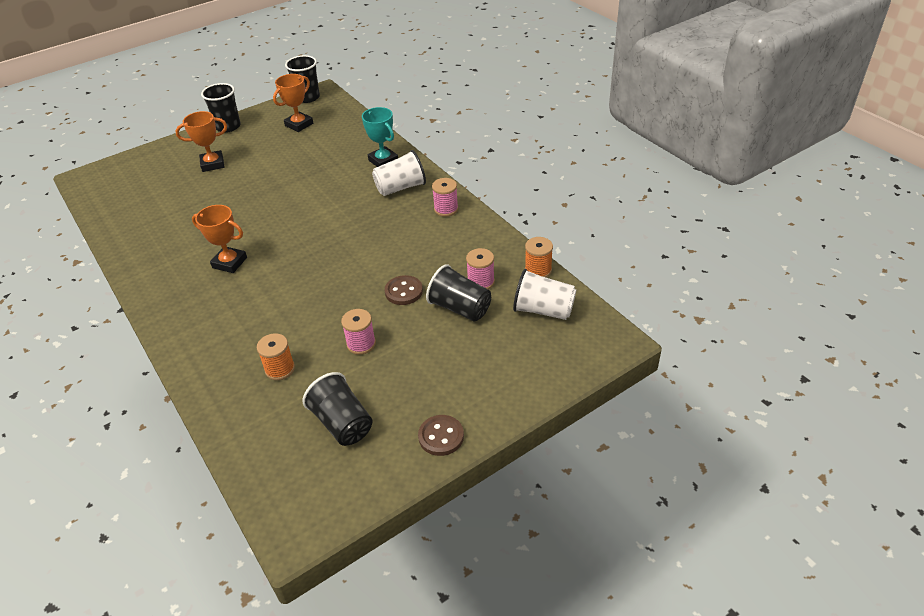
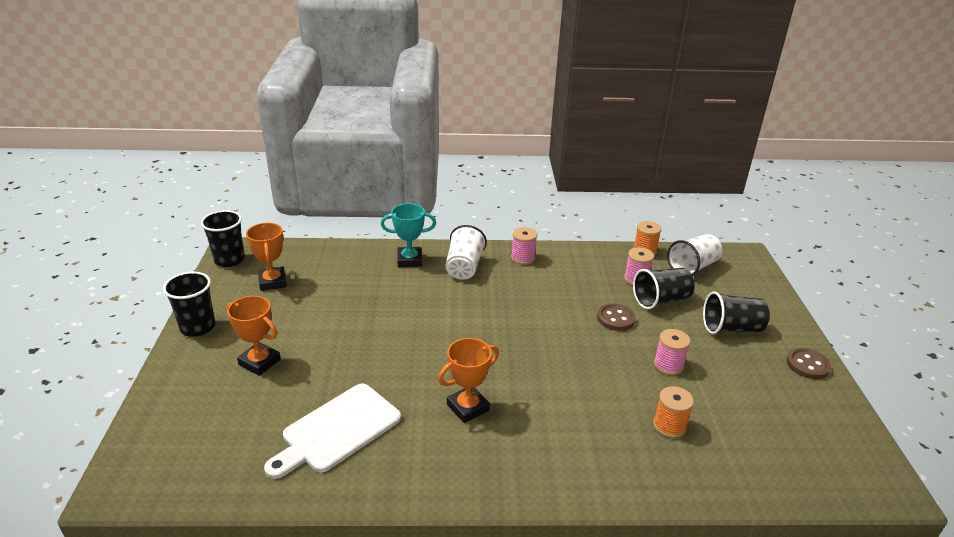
camera: 60 degrees left, 10 degrees down
(171, 222) = (337, 430): none -> white cutting board
(212, 164) = (259, 362): orange trophy -> orange trophy turned 75 degrees counterclockwise
(342, 423) = (766, 411): black cup -> black cup (731, 328)

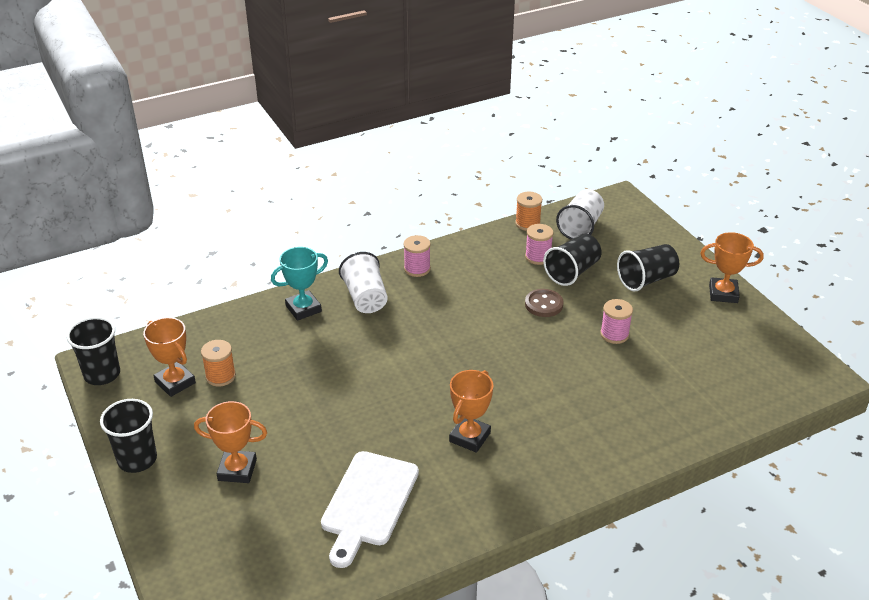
camera: 25 degrees left, 5 degrees up
(669, 426) = (645, 389): orange spool -> orange spool (220, 376)
(807, 365) = (723, 293): brown button -> orange trophy

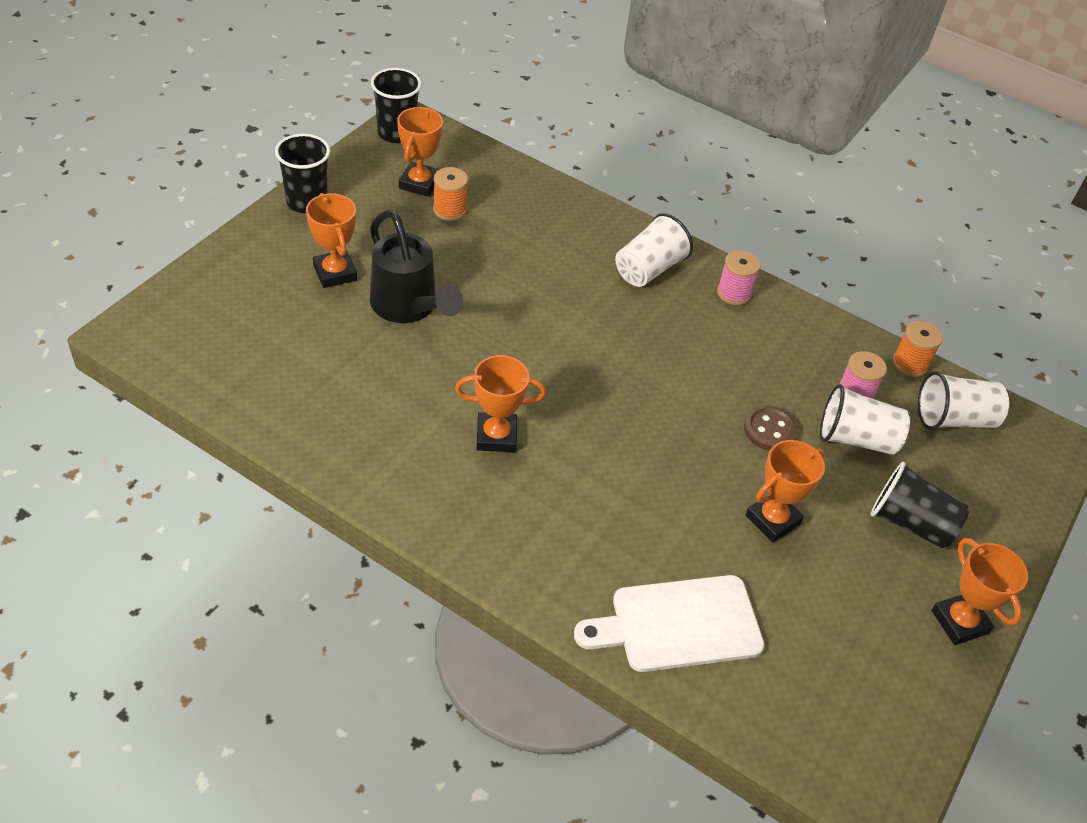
camera: 55 degrees right, 10 degrees up
(303, 309) = (592, 228): turquoise trophy -> none
(309, 439) = (409, 308): none -> black watering can
(368, 503) = (350, 386): white cutting board -> white cutting board (678, 624)
(572, 272) = (856, 438): black cup -> white cup
(614, 334) = (772, 520): pink spool -> orange trophy

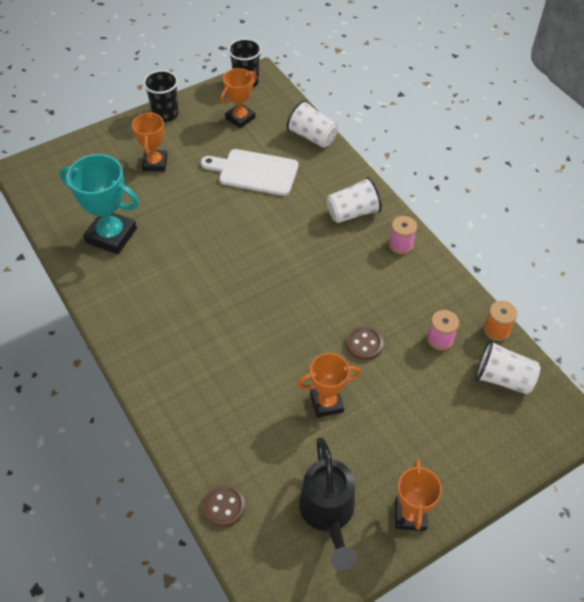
camera: 30 degrees right, 5 degrees up
(334, 390) = (111, 235): none -> turquoise trophy
(409, 308) = (184, 197): black watering can -> black watering can (328, 514)
(449, 210) = (248, 140): orange spool -> none
(496, 436) = (187, 293): orange trophy -> none
(678, 624) = (223, 446): white cutting board -> white cutting board (254, 172)
(731, 702) = (224, 506): none -> brown button
(856, 438) = (421, 369): white cup -> white cup (312, 136)
(910, 523) = (420, 438): black cup -> none

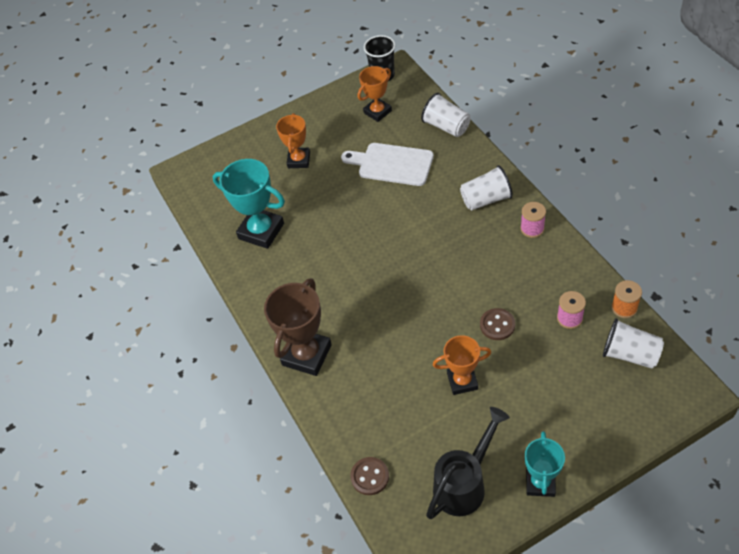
camera: 10 degrees right, 0 degrees up
(157, 370) = (307, 355): none -> brown trophy
(165, 114) = (307, 112): black cup -> none
(328, 514) = (464, 483): black watering can -> black watering can turned 135 degrees counterclockwise
(410, 515) = (540, 482): orange trophy -> turquoise trophy

